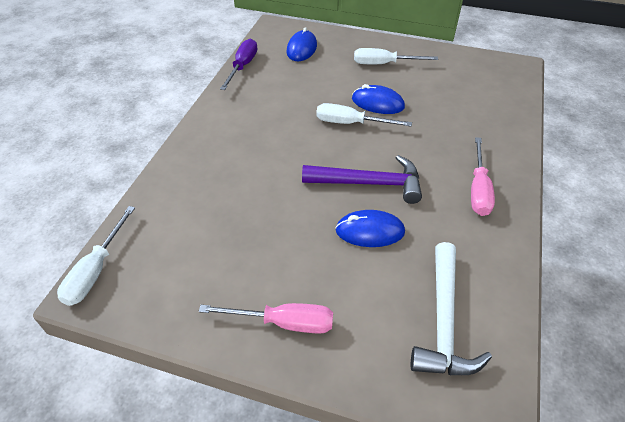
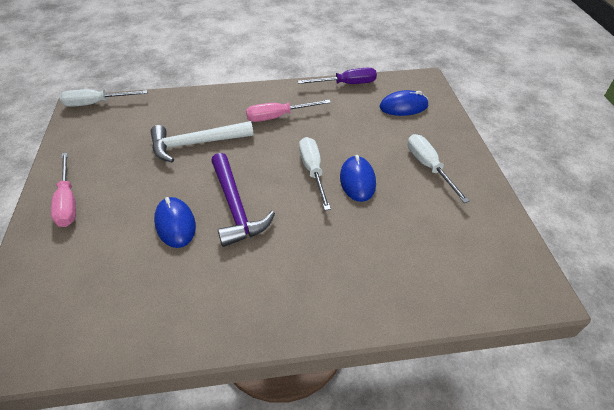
camera: 65 degrees right, 0 degrees up
(443, 321) = (84, 302): white hammer -> white hammer (196, 144)
(478, 189) = (266, 294): pink screwdriver -> pink screwdriver (278, 116)

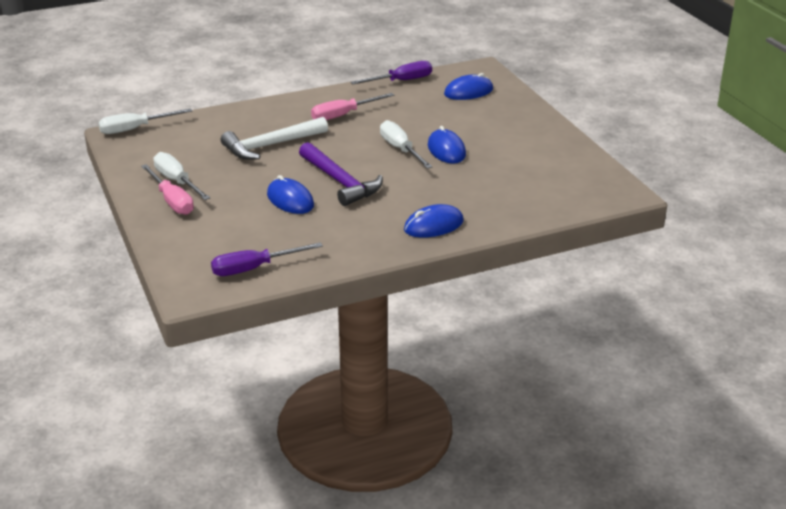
camera: 15 degrees left, 15 degrees down
(81, 330) = (254, 268): none -> purple screwdriver
(303, 300) = (433, 225): none -> blue mouse
(428, 167) = (509, 132): white screwdriver -> white screwdriver (177, 181)

